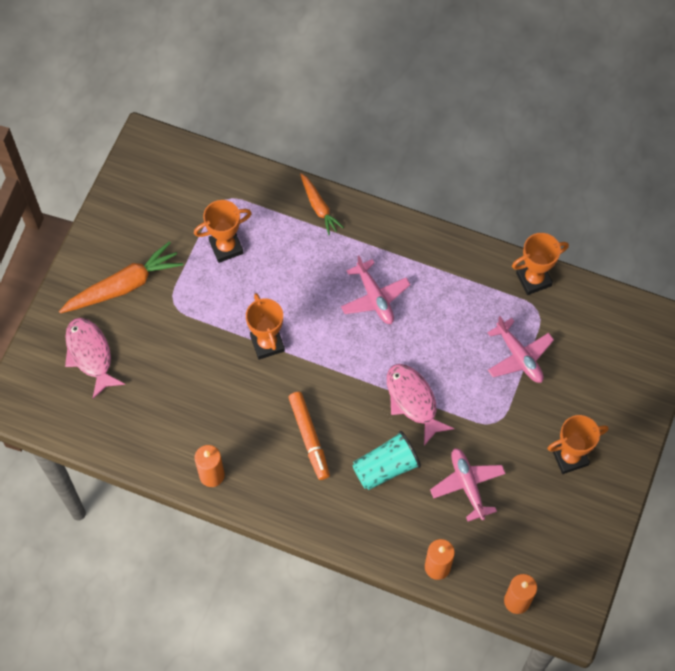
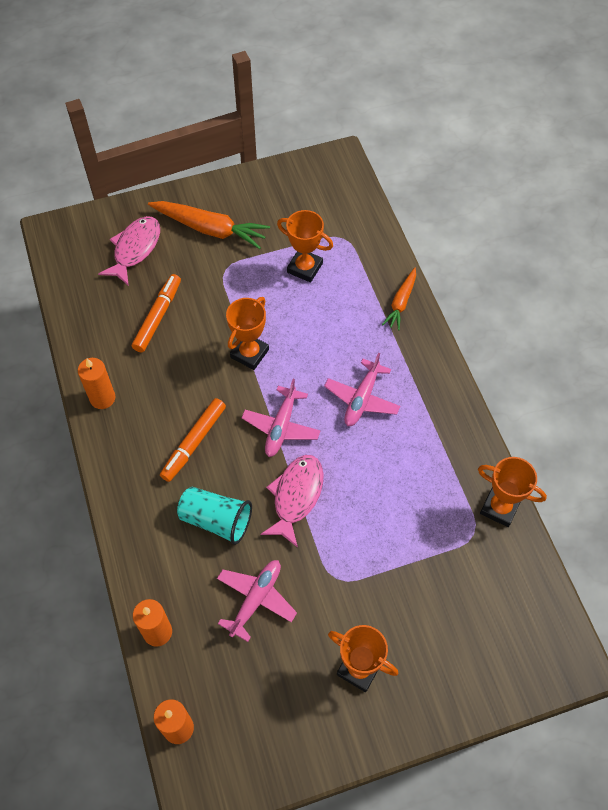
camera: 50 degrees right, 5 degrees down
(173, 384) = (157, 317): none -> orange marker
(519, 356) = (415, 551): pink plane -> pink plane (281, 426)

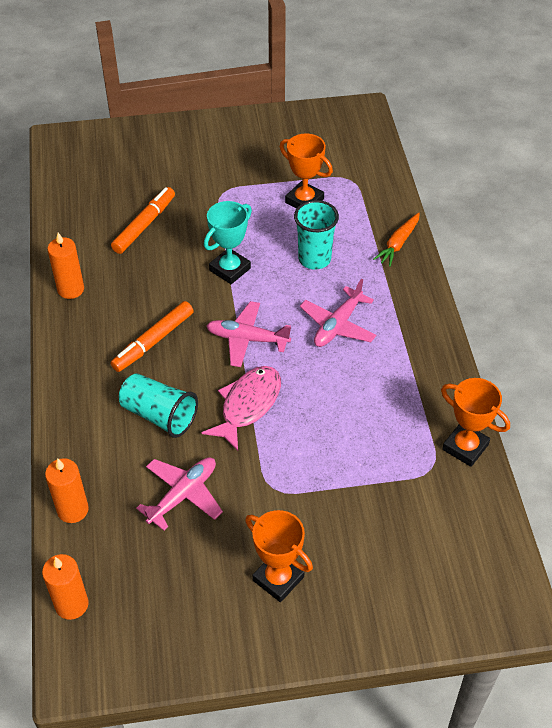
camera: 10 degrees right, 10 degrees down
(135, 249) = (136, 164): pink fish -> none
(210, 229) = (216, 156): orange carrot -> none
(249, 353) = (230, 269): orange trophy -> turquoise trophy
(281, 426) = (247, 339): pink plane -> pink plane turned 75 degrees clockwise
(326, 330) = (314, 259): none -> turquoise cup

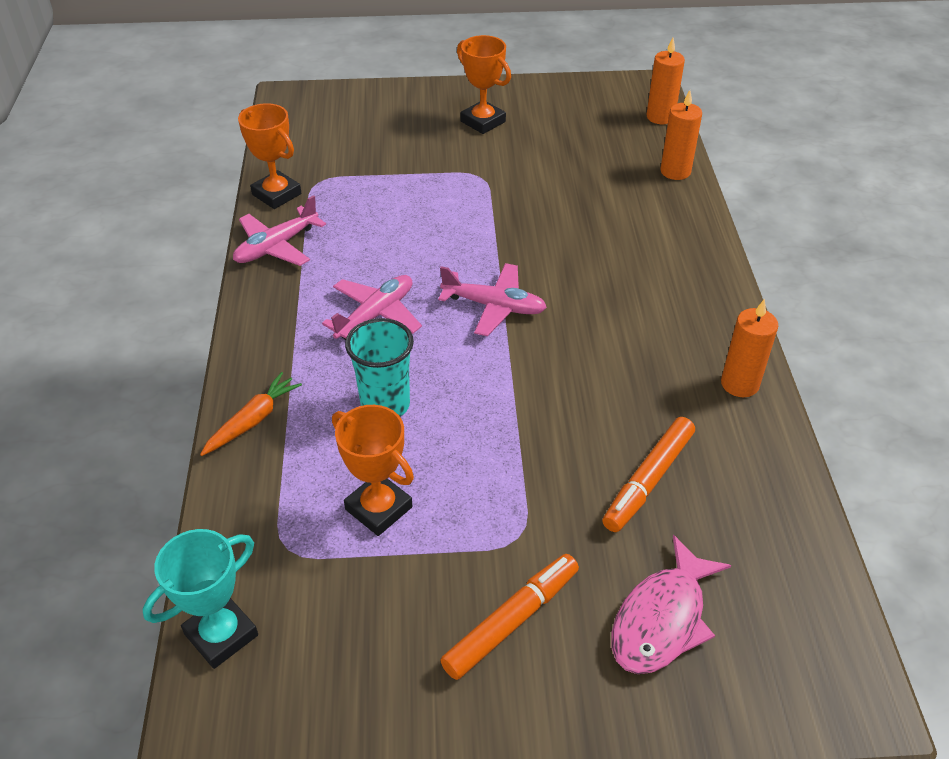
camera: 175 degrees left, 5 degrees down
(154, 341) = (613, 311): orange marker -> orange marker (510, 621)
(159, 415) = (598, 237): turquoise cup -> none
(183, 495) = (568, 175): pink plane -> pink plane (276, 246)
(230, 269) = (512, 398): turquoise trophy -> turquoise trophy (221, 634)
(248, 405) = (499, 241): pink fish -> pink fish (662, 619)

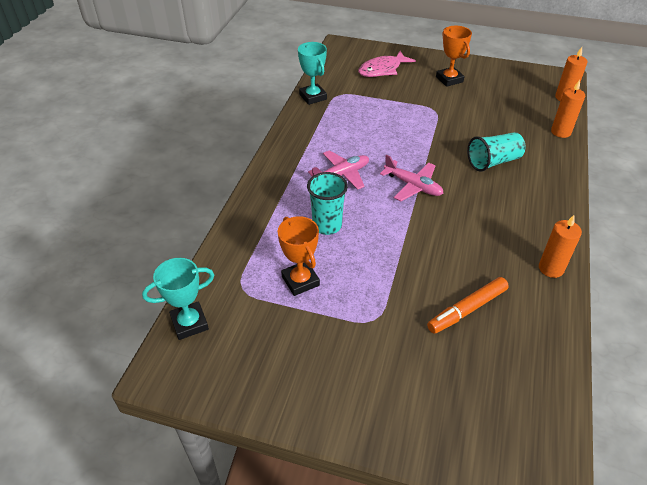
camera: 20 degrees right, 0 degrees up
(253, 420) = (251, 215): orange carrot -> none
(276, 194) = (313, 97): orange trophy -> turquoise trophy
(276, 246) = (301, 125): pink plane -> none
(510, 621) = (350, 365): orange marker -> none
(598, 239) = (493, 162): none -> turquoise cup
(662, 619) = (442, 392): pink fish -> pink fish (382, 70)

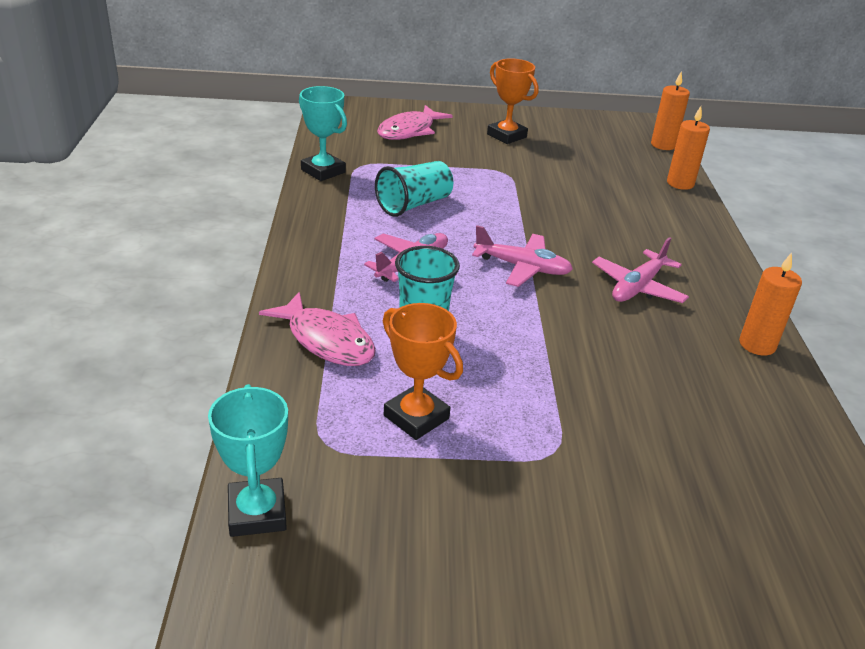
camera: 20 degrees left, 10 degrees down
(189, 323) = (257, 513): turquoise trophy -> turquoise trophy turned 60 degrees counterclockwise
(268, 220) = (327, 340): none -> pink fish
(467, 309) = (678, 414): orange marker -> none
(486, 212) = (638, 287): none -> pink plane
(493, 162) = (615, 226): turquoise cup -> turquoise cup (414, 205)

